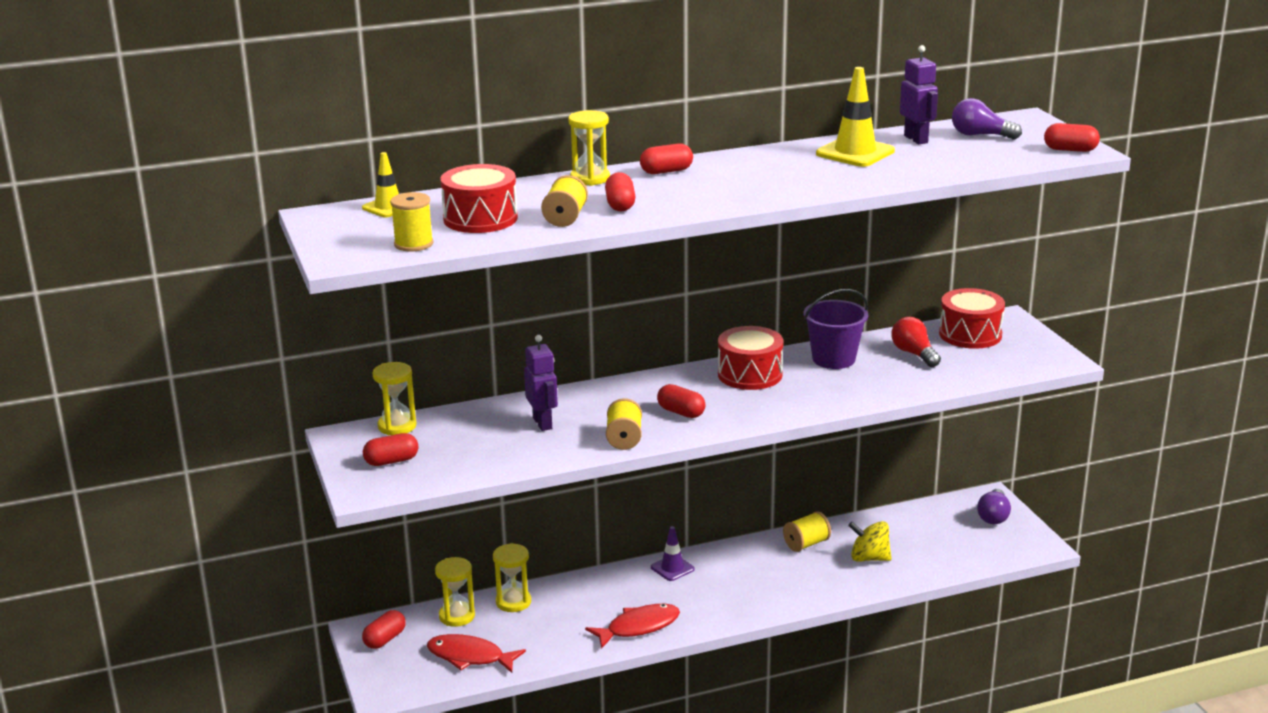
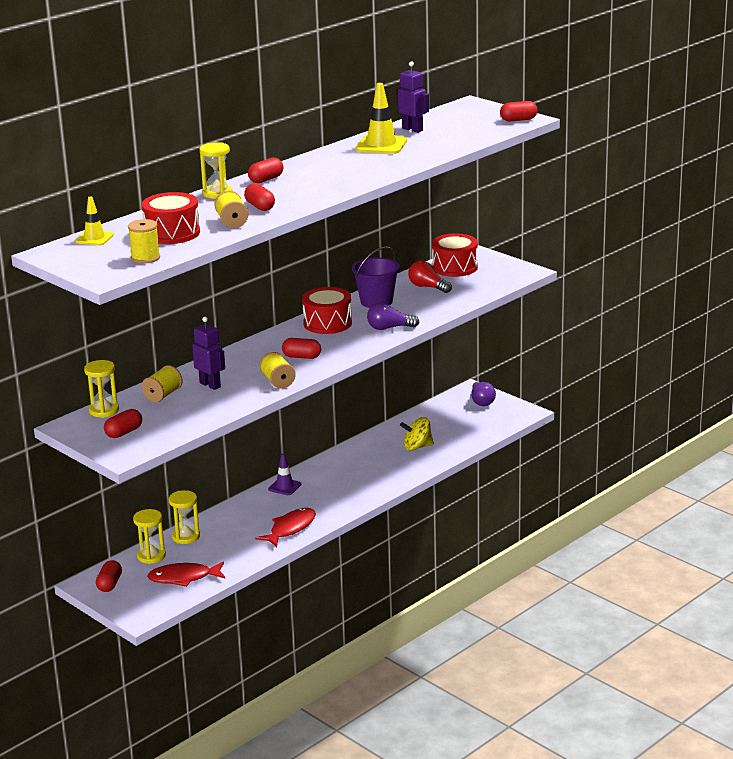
camera: 25 degrees left, 0 degrees up
(806, 544) = (367, 449): yellow spool -> yellow spool (163, 395)
(980, 135) = (452, 120): purple light bulb -> purple light bulb (389, 328)

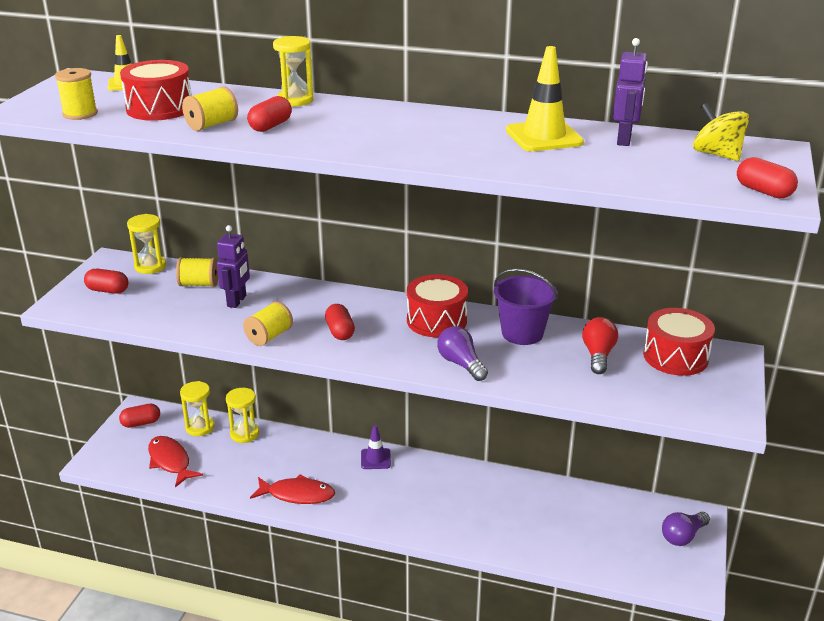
camera: 60 degrees right, 5 degrees up
(266, 179) = (360, 110): red capsule -> none
(417, 447) = (531, 523): yellow spinning top -> yellow spinning top (717, 154)

